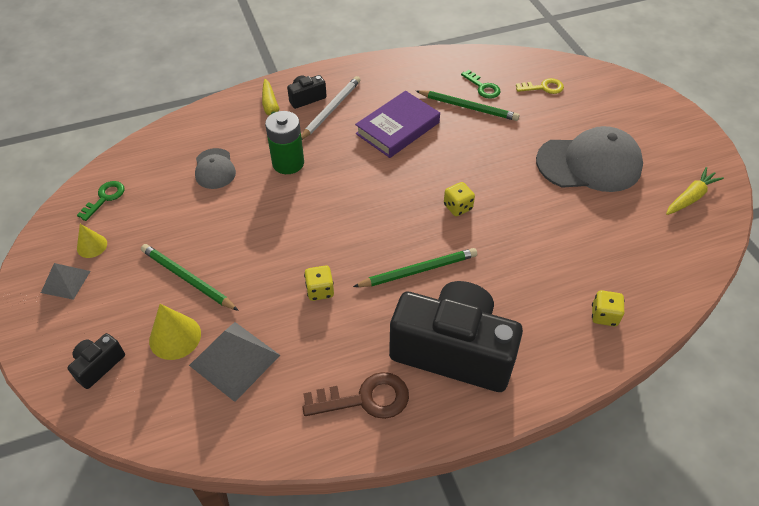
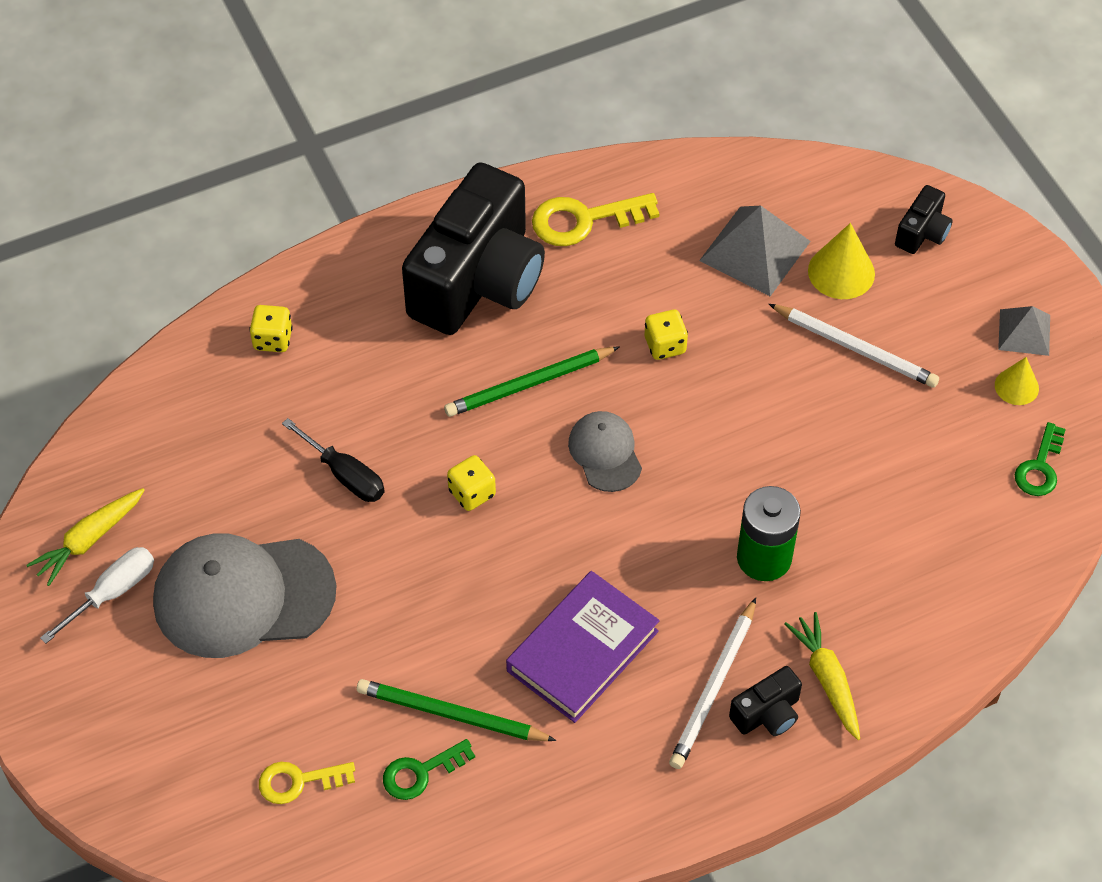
camera: 175 degrees right, 5 degrees up
(187, 279) = (855, 348): green pencil -> white pencil
(214, 169) = (885, 536): grey cap -> grey cap (605, 453)
(365, 399) = (584, 220): brown key -> yellow key
(453, 351) = (478, 281): black camera -> black camera turned 75 degrees counterclockwise
(483, 87) = (421, 772): green key -> green key turned 75 degrees counterclockwise
(538, 222) = (345, 475): none -> black screwdriver
(666, 170) = (112, 592): none -> white screwdriver

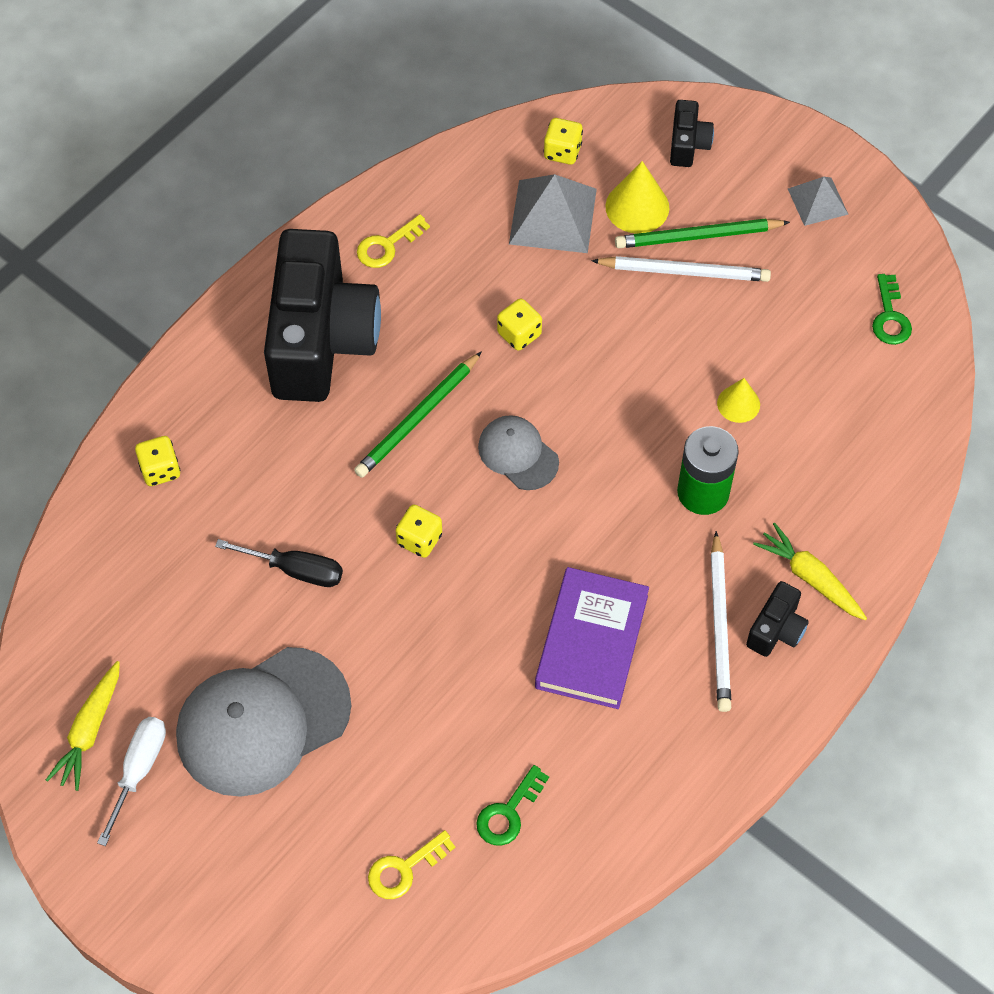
camera: 25 degrees left, 5 degrees up
(451, 715) = (508, 749): green pencil -> green pencil (698, 237)
(584, 220) = (387, 245): yellow key -> yellow key, size x0.64
(795, 196) = (562, 151): none -> yellow dice
(1016, 386) = (835, 252): yellow cone -> yellow cone (738, 404)

